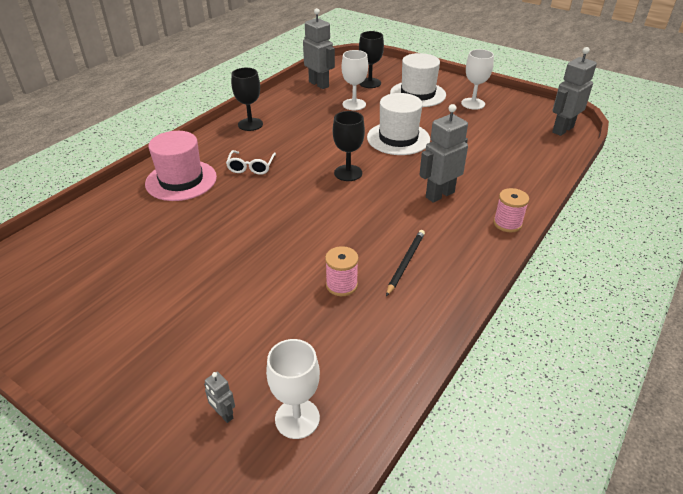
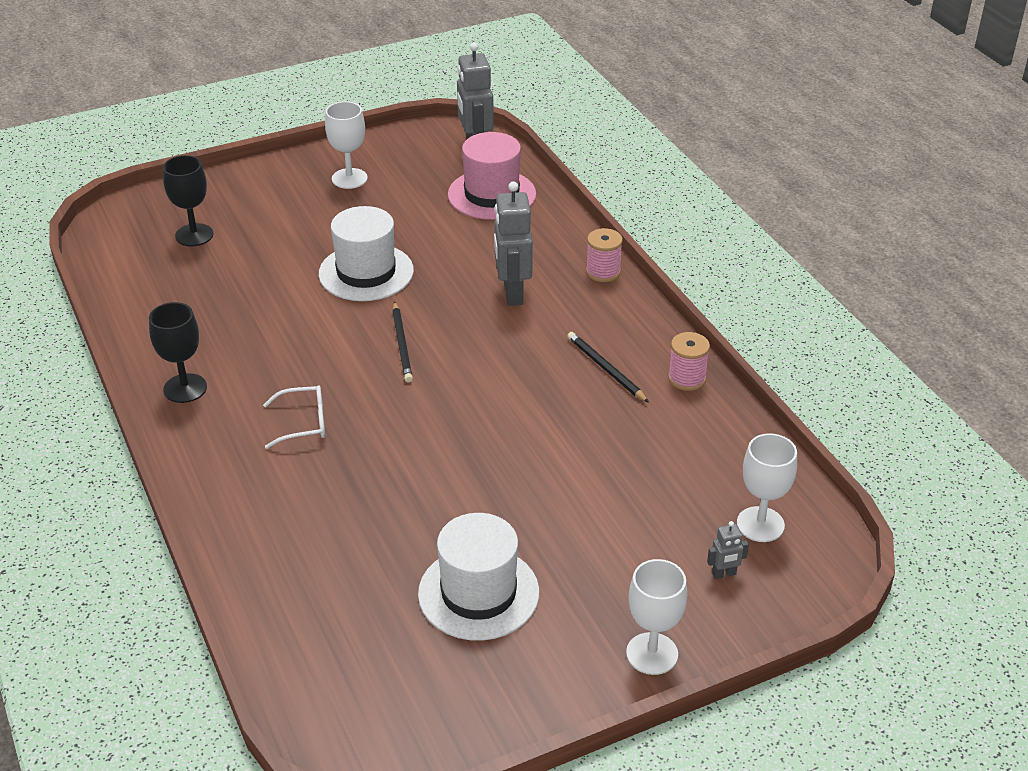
camera: 60 degrees left, 0 degrees up
(181, 180) = (270, 500): pink hat -> pink hat (492, 194)
(251, 167) = (303, 423): white glasses -> white glasses turned 45 degrees counterclockwise
(319, 84) = (140, 281): grey robot -> none
(341, 285) = (604, 429): pink spool -> pink spool (686, 378)
(348, 173) = (402, 344): black goblet -> black pencil
(354, 104) = (239, 273): white goblet -> white goblet (652, 654)
(417, 94) = (274, 209): white hat -> white hat (478, 593)

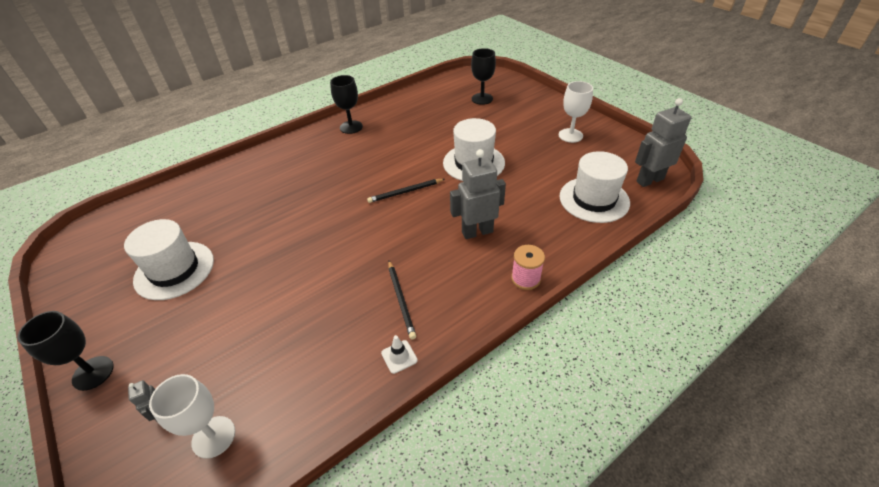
camera: 80 degrees right, 5 degrees up
(303, 423) = (326, 170): white glasses -> none
(492, 194) = (594, 199): pink hat -> white hat
(606, 369) = (401, 299): black pencil -> black pencil turned 120 degrees clockwise
(652, 654) = (93, 373): white goblet -> black goblet
(686, 378) = (399, 356): pink spool -> white traffic cone

